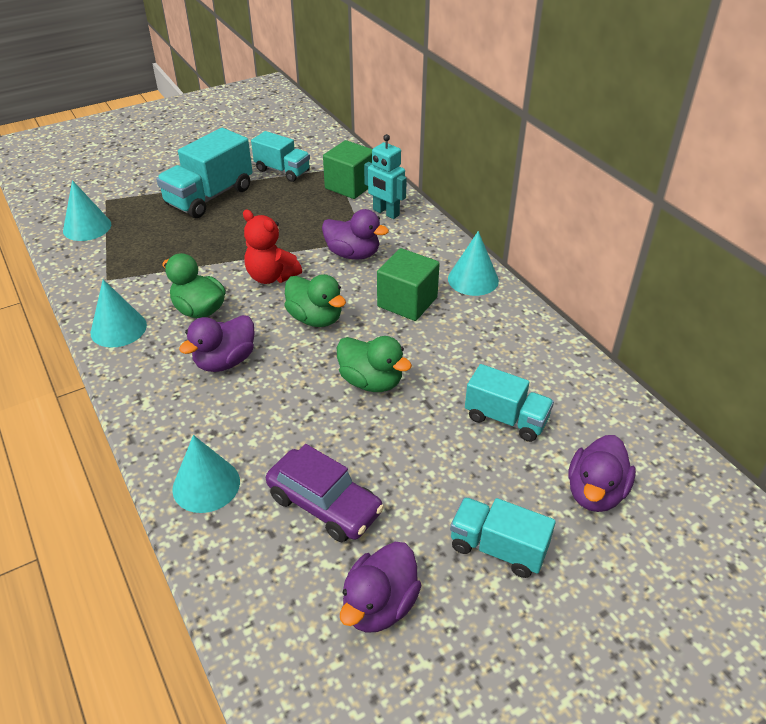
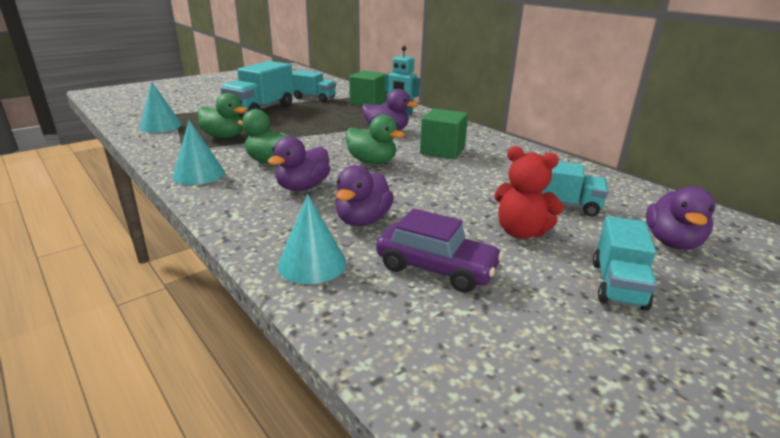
camera: 10 degrees left, 15 degrees down
(271, 277) = (325, 143): red teddy bear -> red teddy bear (521, 232)
(371, 381) = (437, 191): green duck -> green duck (224, 137)
(379, 605) = (534, 338): purple duck -> purple duck (363, 220)
(473, 279) = (486, 139): turquoise cone -> none
(497, 548) = (618, 285): turquoise truck -> turquoise truck turned 90 degrees counterclockwise

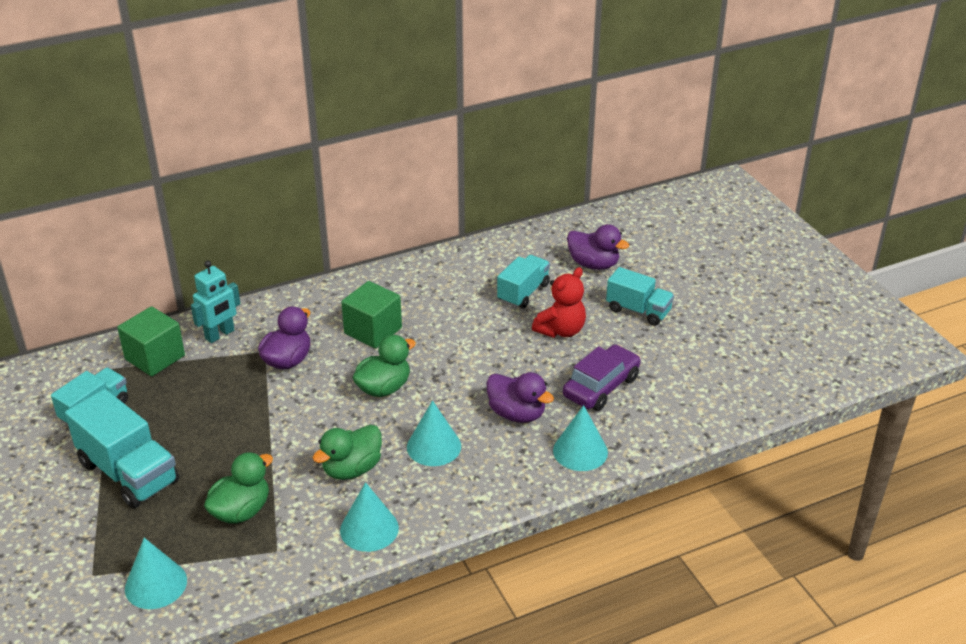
camera: 75 degrees left, 10 degrees up
(303, 187) = (434, 446): purple duck -> turquoise cone

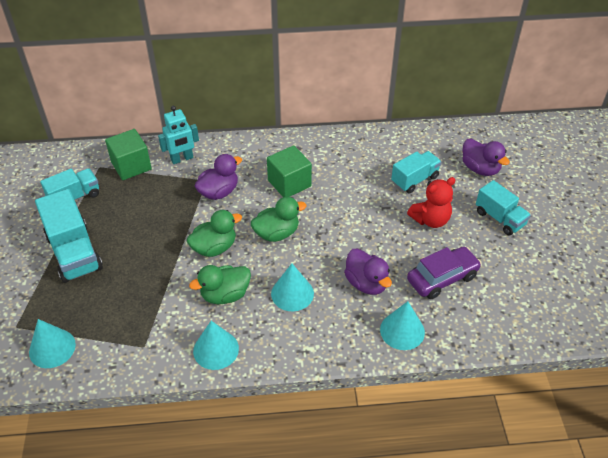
camera: 20 degrees right, 10 degrees up
(241, 511) = (134, 306): green duck -> green duck (214, 248)

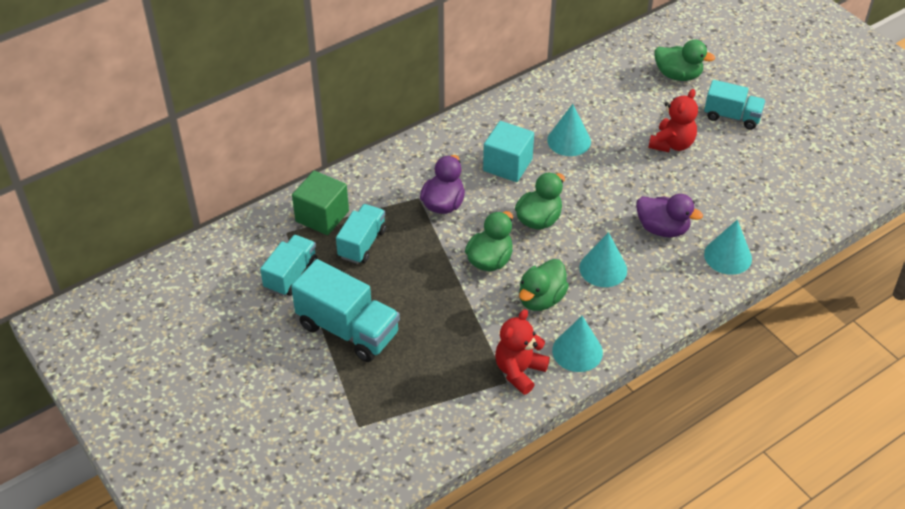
camera: 30 degrees left, 0 degrees up
(52, 348) = (417, 426): turquoise cone -> turquoise cone (569, 141)
(160, 343) = (519, 371): none -> red teddy bear
(182, 159) = (371, 186): turquoise robot -> none
(289, 183) = (507, 165): green cube -> turquoise cube
(414, 180) = (626, 111): turquoise truck -> turquoise truck (362, 243)
(442, 278) = (725, 194): purple car -> none
(480, 169) = (678, 75): purple duck -> green duck

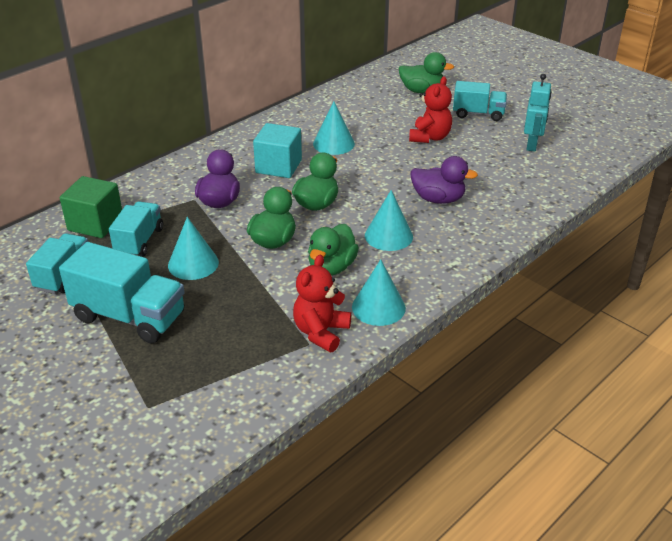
camera: 10 degrees left, 10 degrees down
(728, 256) = (506, 213): turquoise cone -> turquoise cone (193, 263)
(779, 168) = (532, 145): none -> turquoise robot

